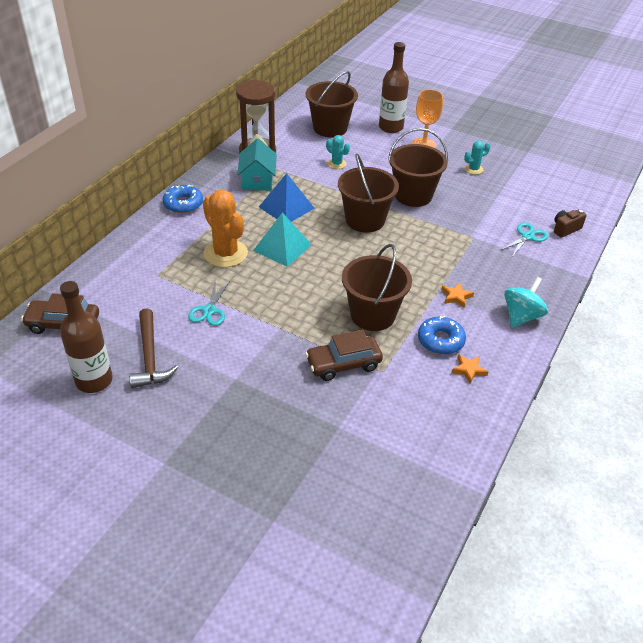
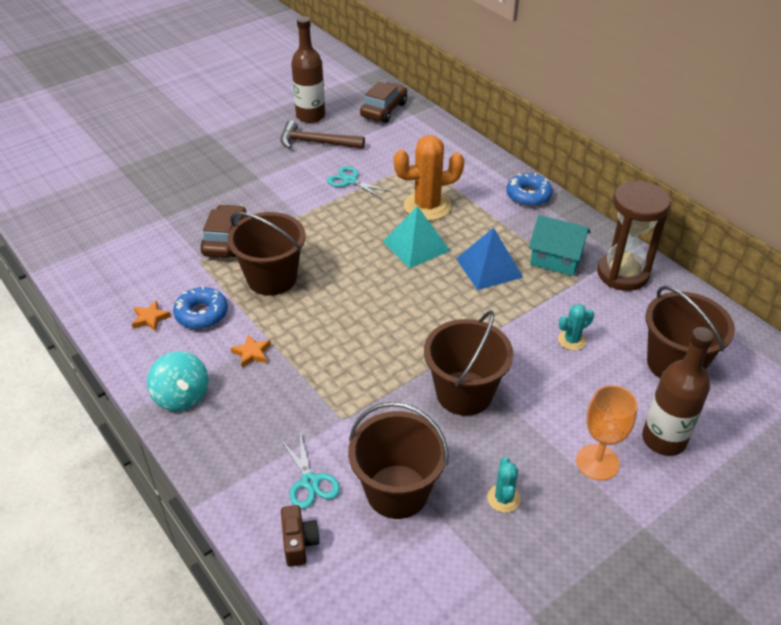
camera: 115 degrees right, 0 degrees up
(365, 220) = (432, 326): brown bucket -> brown bucket (397, 491)

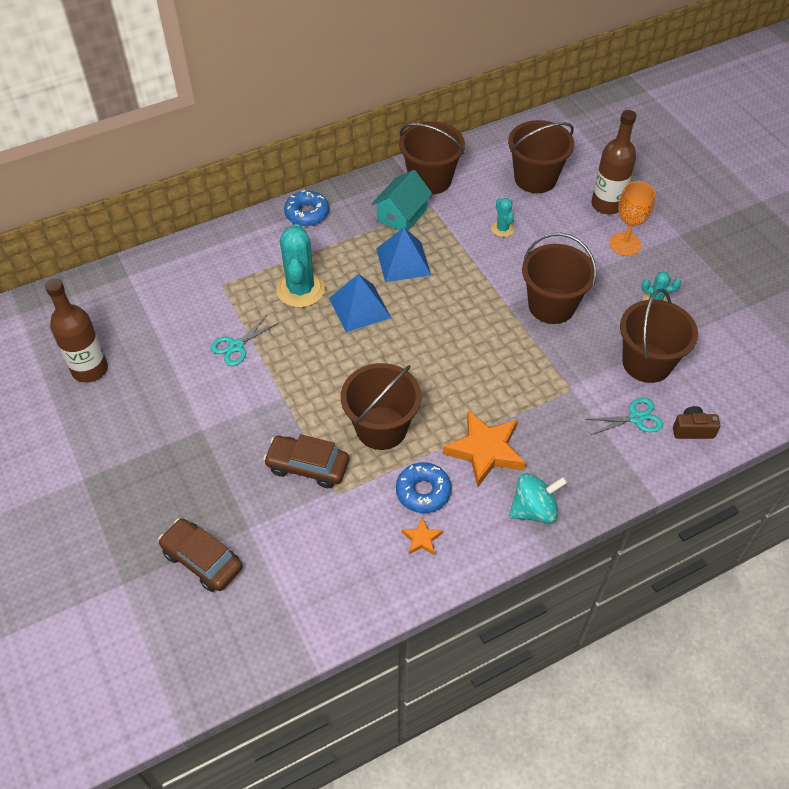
camera: 80 degrees left, 10 degrees up
(252, 353) = (485, 451): orange star -> orange star, size x2.13
(316, 142) = (150, 369): brown hammer -> none
(384, 110) = (108, 299): brown car -> brown car (202, 560)
(416, 246) = (360, 307): turquoise pyramid -> blue pyramid
(427, 206) = (300, 289): orange cactus -> turquoise cactus
(622, 274) = (430, 180): brown hourglass -> brown bucket

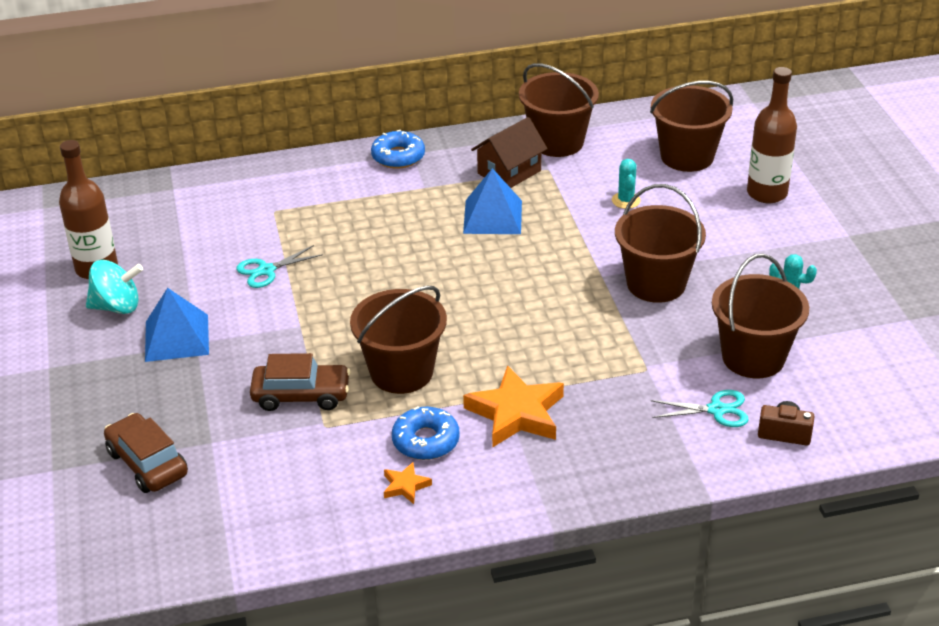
camera: 15 degrees right, 15 degrees down
(300, 289) = (361, 227): turquoise cactus -> none
(307, 466) = (301, 395): brown car -> brown car turned 150 degrees clockwise
(360, 307) = (423, 254): blue pyramid -> blue pyramid (177, 338)
(401, 215) = (509, 172): turquoise house -> brown house
(534, 509) = (552, 480): turquoise spinning top -> turquoise spinning top (117, 306)
(625, 244) = (774, 235): orange goblet -> none

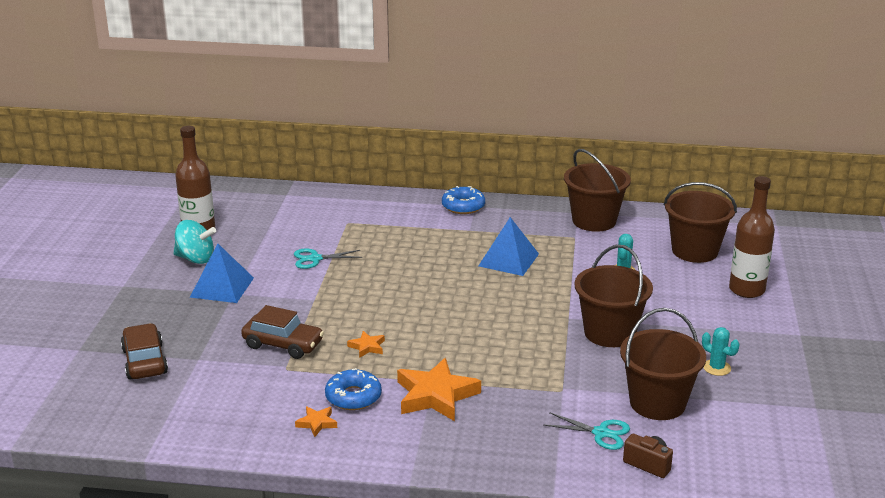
camera: 20 degrees right, 10 degrees down
(401, 372) = (367, 347): brown bucket -> orange star
(509, 172) = (542, 233): brown house -> none

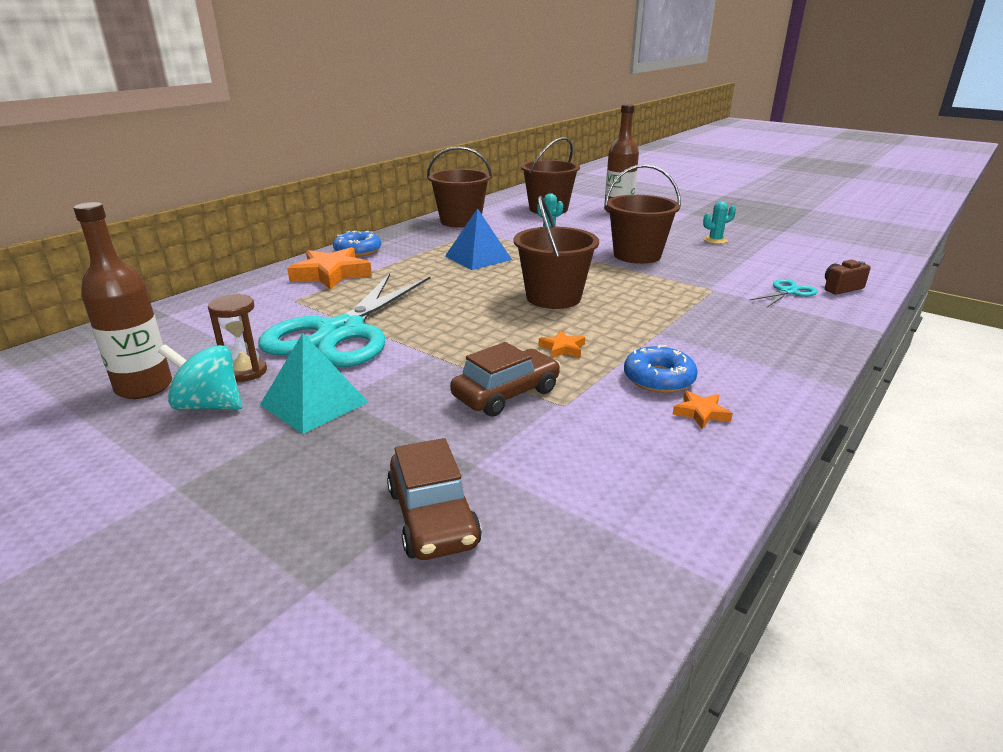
camera: 60 degrees left, 0 degrees up
(145, 361) = (433, 517): brown car -> brown car turned 120 degrees counterclockwise
(195, 259) = (209, 405): turquoise spinning top -> turquoise spinning top turned 120 degrees counterclockwise
(222, 287) = (314, 403): blue pyramid -> turquoise pyramid
(238, 252) = (246, 372): none -> brown hourglass
(315, 259) = (341, 332): turquoise scissors -> turquoise scissors, size x2.48
(436, 395) = (686, 338): orange star -> orange star (331, 274)
(657, 403) = (753, 266): brown bucket -> brown bucket (553, 297)

